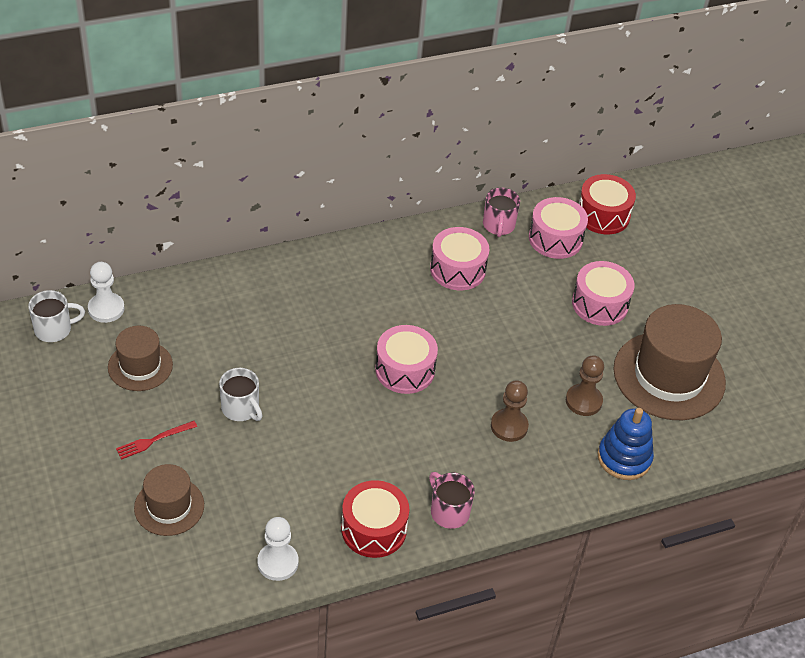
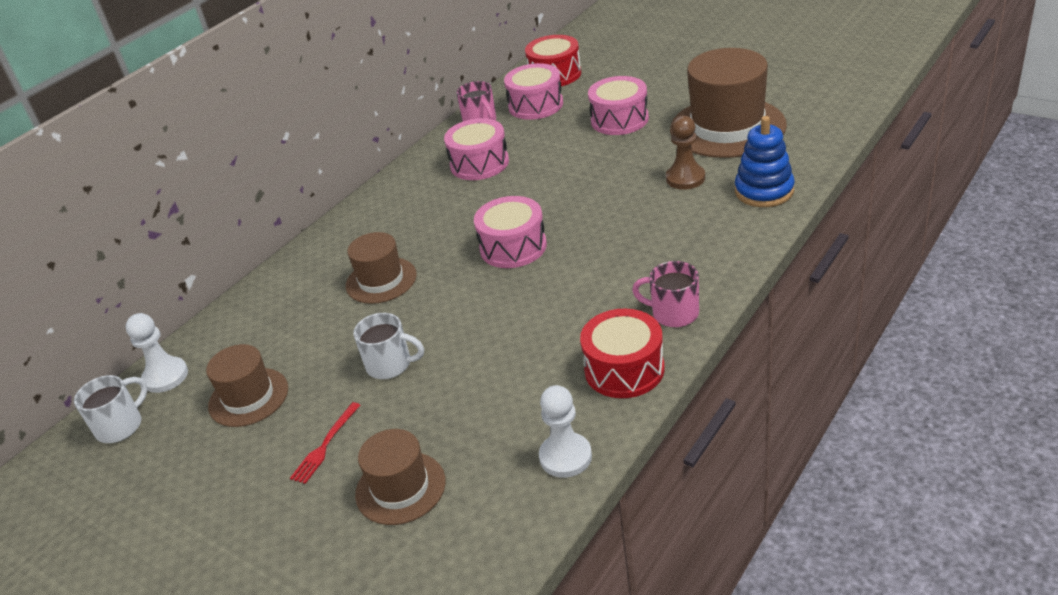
camera: 25 degrees left, 10 degrees down
(296, 331) = (381, 280): none -> brown hat
(509, 426) = (648, 228): brown pawn -> none

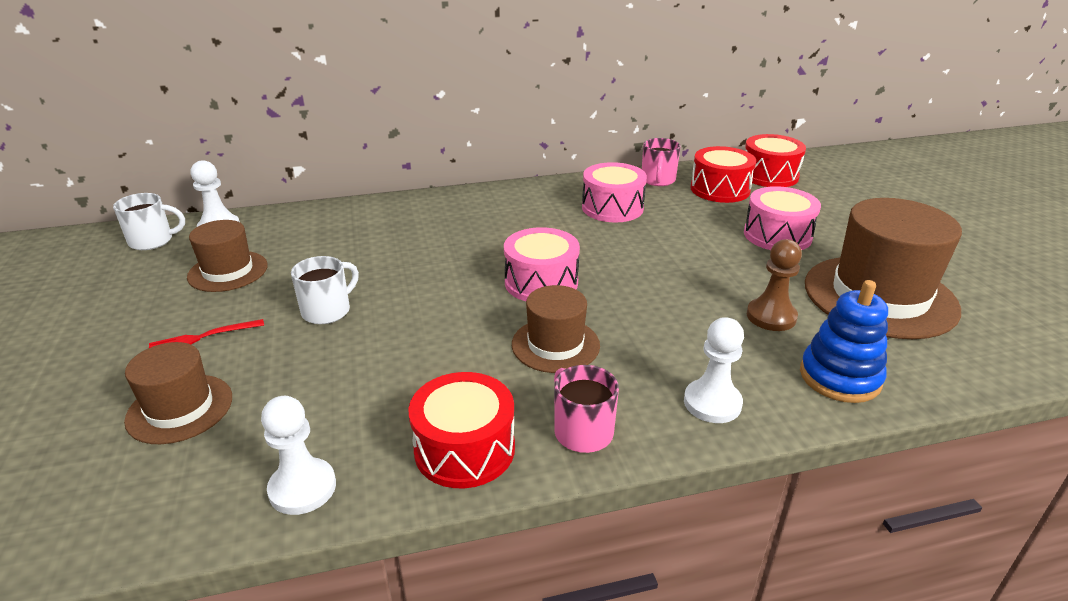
camera: 35 degrees right, 5 degrees down
(381, 280) = (420, 248): brown hat -> brown hat (555, 345)
(390, 365) = (327, 311): white mug -> white mug turned 105 degrees counterclockwise
(536, 105) = (720, 189): pink drum -> red drum
(719, 250) = (712, 403): none -> white pawn

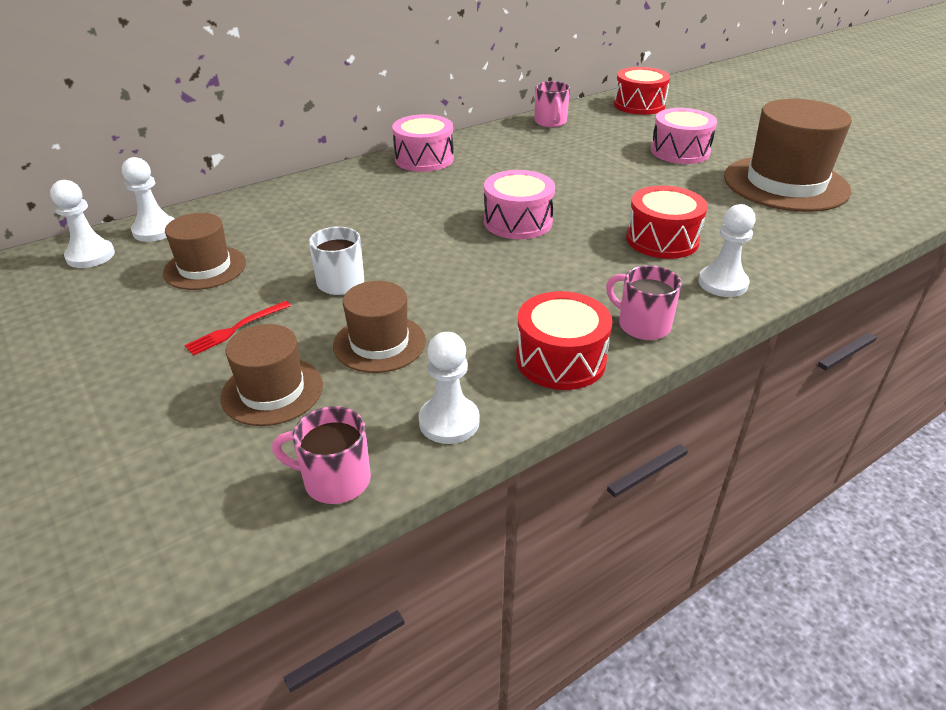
camera: 20 degrees left, 5 degrees up
(152, 241) = (90, 256): white mug -> white pawn
(153, 519) = (335, 480): none -> pink mug
(555, 345) = (570, 267): brown hat -> brown hat (379, 343)
(612, 208) = (529, 151): pink drum -> pink drum (424, 159)
(720, 189) = (608, 122): red drum -> red drum (662, 240)
(771, 316) = (719, 213): brown pawn -> none
(840, 377) = (797, 246): blue stacking toy -> none

